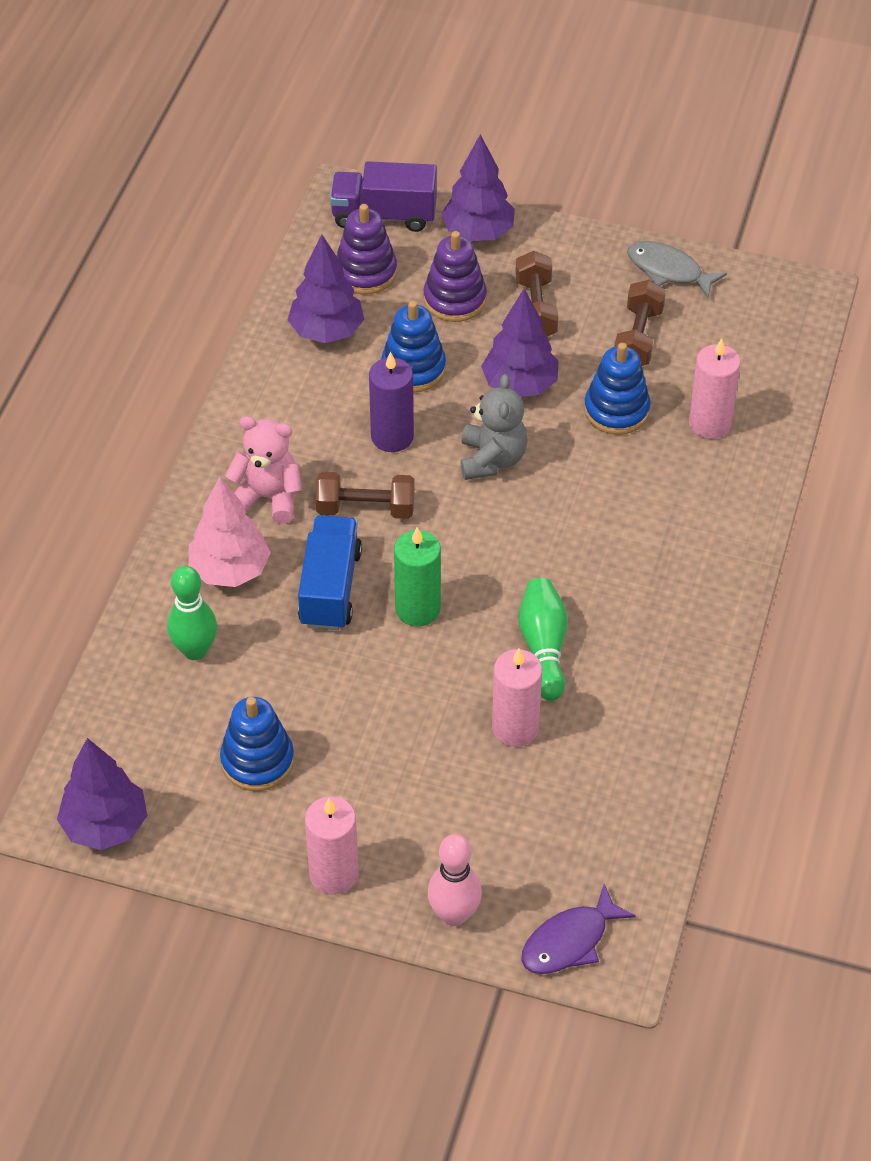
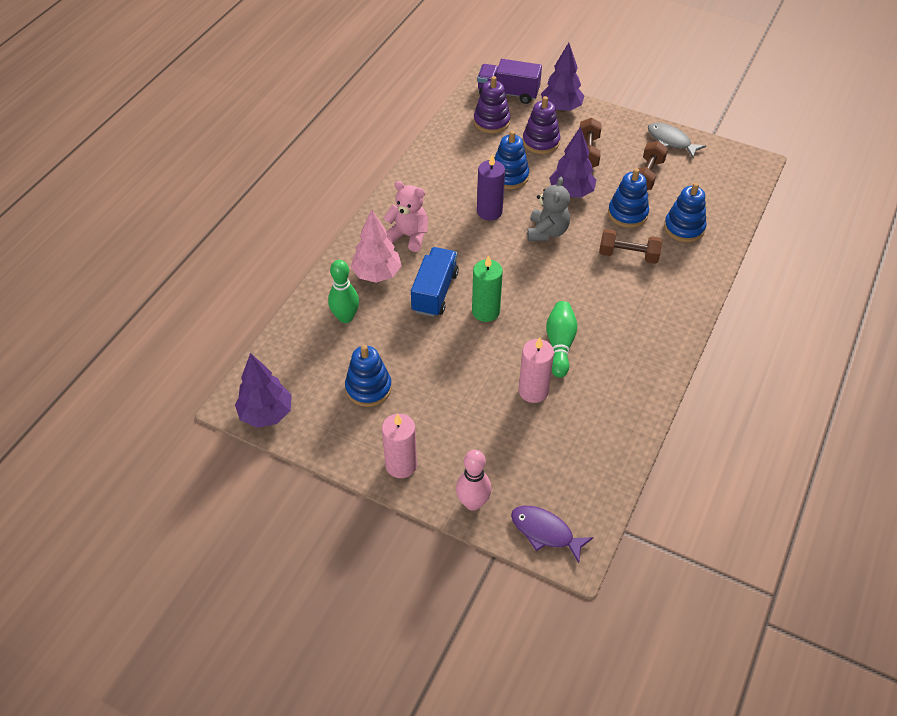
camera: 10 degrees right, 0 degrees up
(327, 332) = (462, 150): purple tree -> none
(365, 509) = (465, 250): brown dumbbell -> brown dumbbell (628, 255)
(570, 941) = (545, 532): purple fish -> purple fish turned 60 degrees clockwise
(710, 423) = (684, 228): pink candle -> blue stacking toy

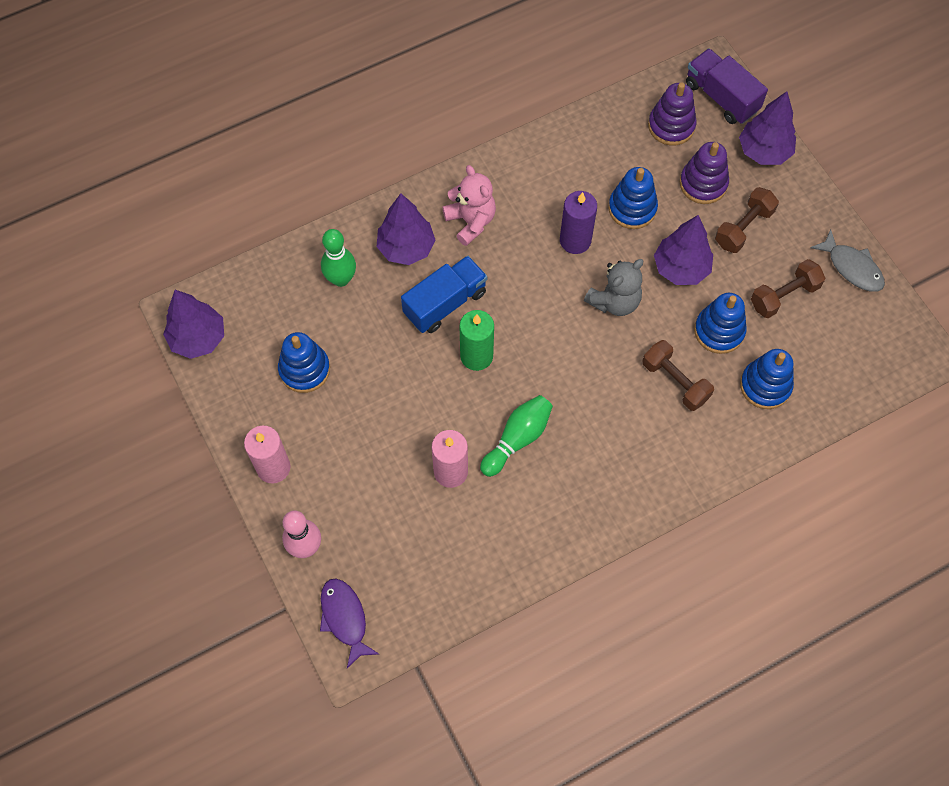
camera: 35 degrees right, 15 degrees up
(377, 274) = (406, 248): pink tree -> purple tree
(671, 141) = (852, 267): grey fish -> grey fish turned 150 degrees clockwise

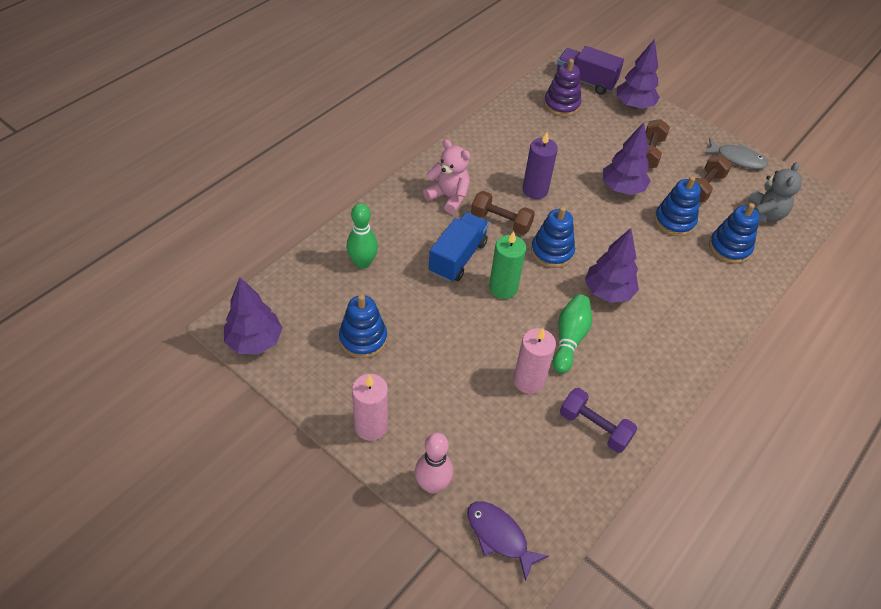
camera: 25 degrees left, 15 degrees down
(406, 248) = (406, 227): purple tree -> purple tree (608, 292)
(492, 544) = (594, 427): none -> purple dumbbell
(614, 301) = (587, 222): grey teddy bear -> grey teddy bear (763, 214)
(632, 208) = (564, 160): blue stacking toy -> blue stacking toy (552, 252)
(675, 381) = (664, 263): brown dumbbell -> brown dumbbell (501, 222)
(703, 184) = (605, 133): purple stacking toy -> none

